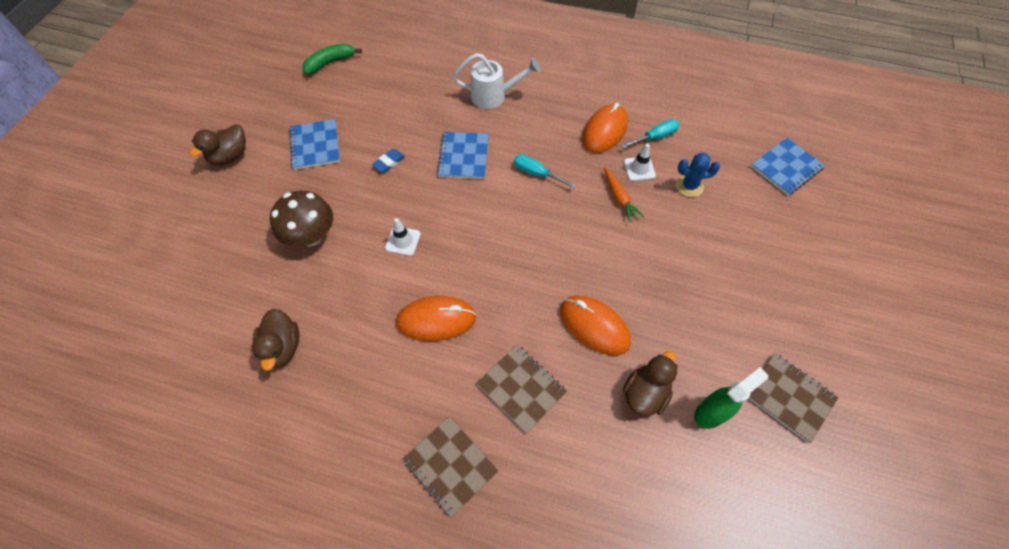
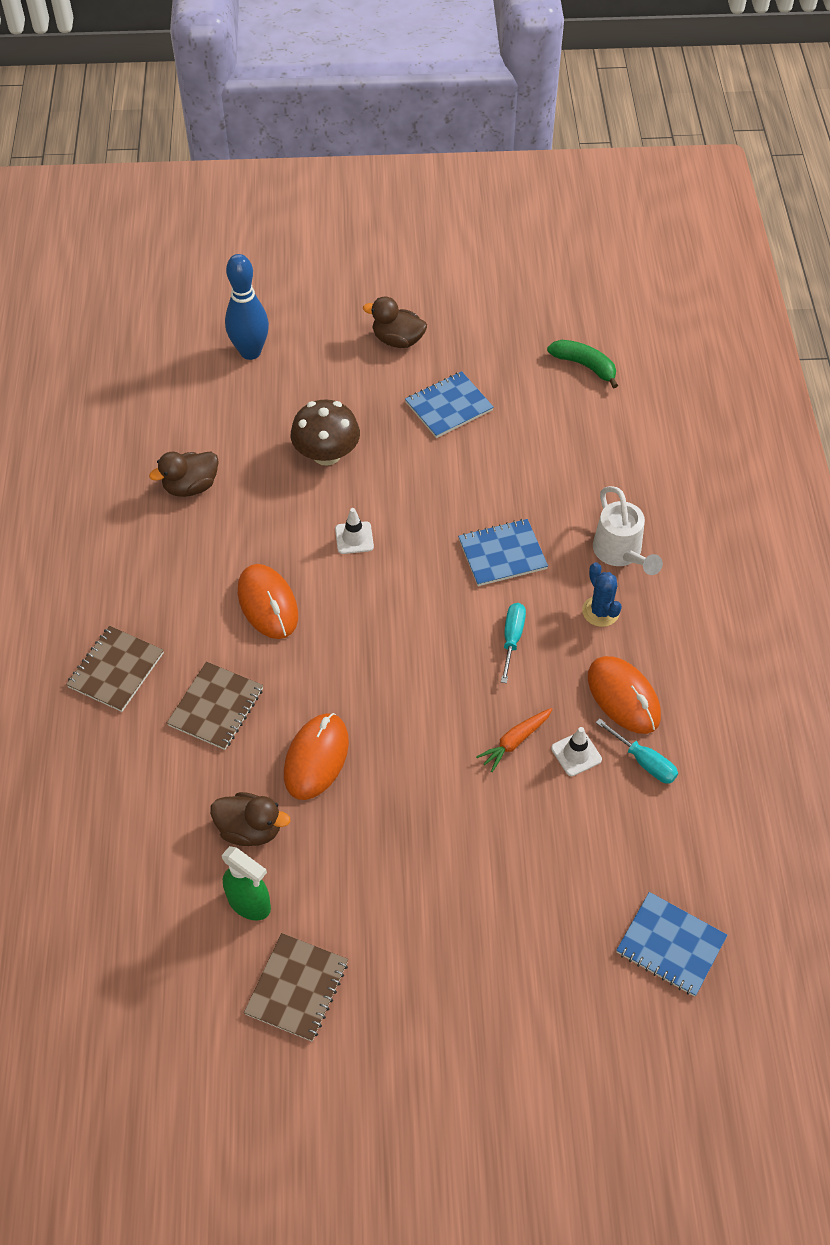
camera: 70 degrees right, 5 degrees down
(166, 259) = (250, 352): none -> blue bowling pin
(389, 162) = (457, 484): blue eraser -> none
(604, 131) = (623, 697): orange mouse -> orange mouse turned 45 degrees clockwise
(689, 186) = (574, 821): blue cactus -> blue cactus (600, 611)

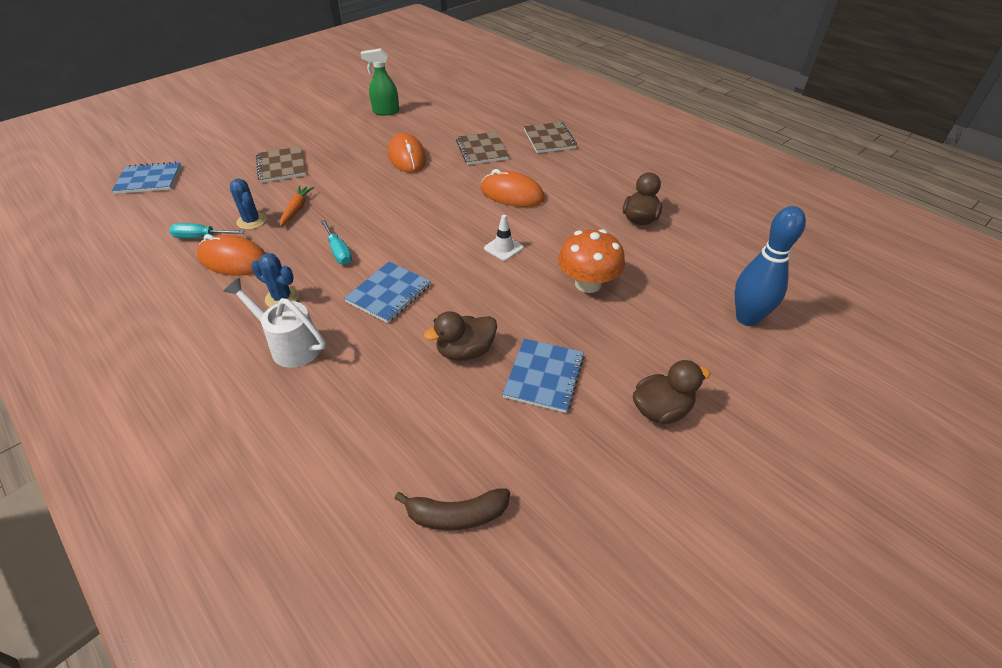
camera: 140 degrees right, 10 degrees down
(250, 829) = (412, 127): brown duck -> brown duck (465, 351)
(297, 988) = (338, 103): brown notebook -> brown notebook (281, 166)
(326, 454) = (588, 283): brown mushroom -> orange mushroom
(576, 754) = (251, 221): white traffic cone -> blue cactus
(585, 366) = (456, 515): green banana -> brown banana

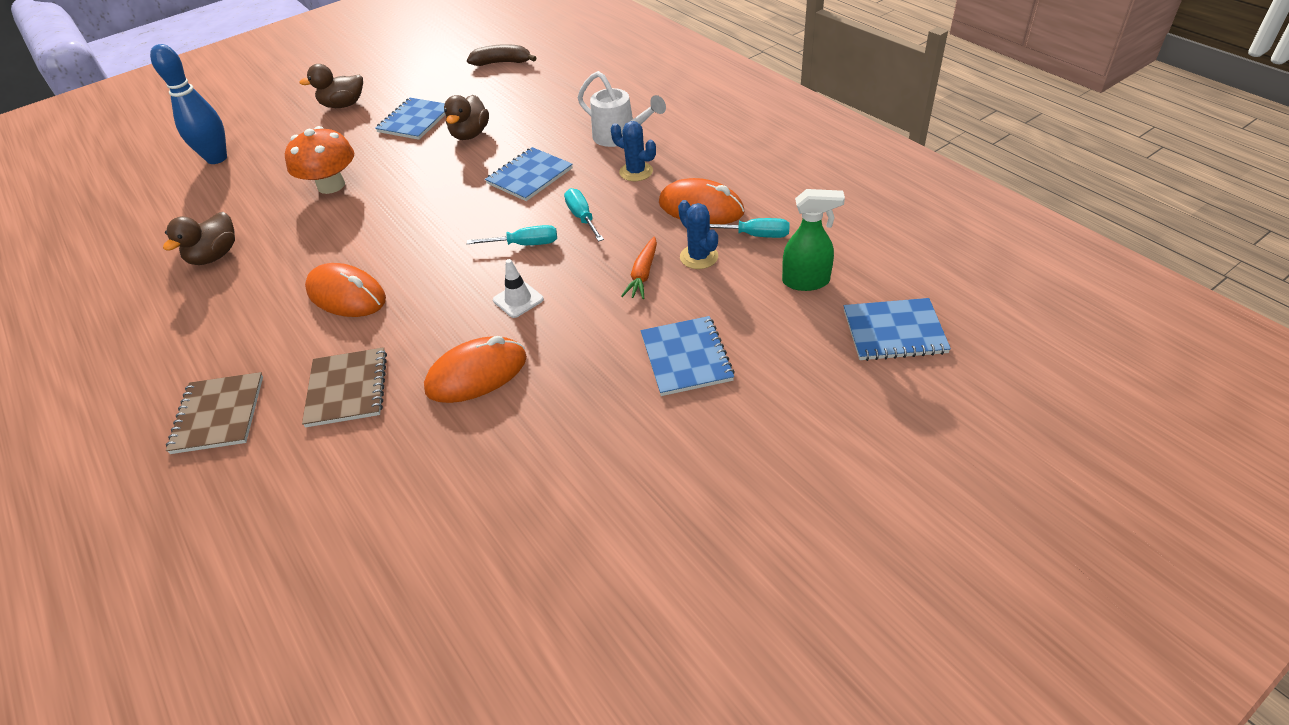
camera: 170 degrees left, 0 degrees up
(281, 166) = (686, 357): brown notebook -> blue notebook
(385, 112) = (498, 521): green spray bottle -> green spray bottle (806, 281)
(386, 229) = (525, 244): none -> turquoise screwdriver
(407, 157) = (476, 374): orange mouse -> orange mouse turned 75 degrees clockwise
(465, 351) = (470, 134): brown duck -> brown duck turned 120 degrees clockwise
(503, 248) = (395, 221): white traffic cone -> white traffic cone (518, 300)

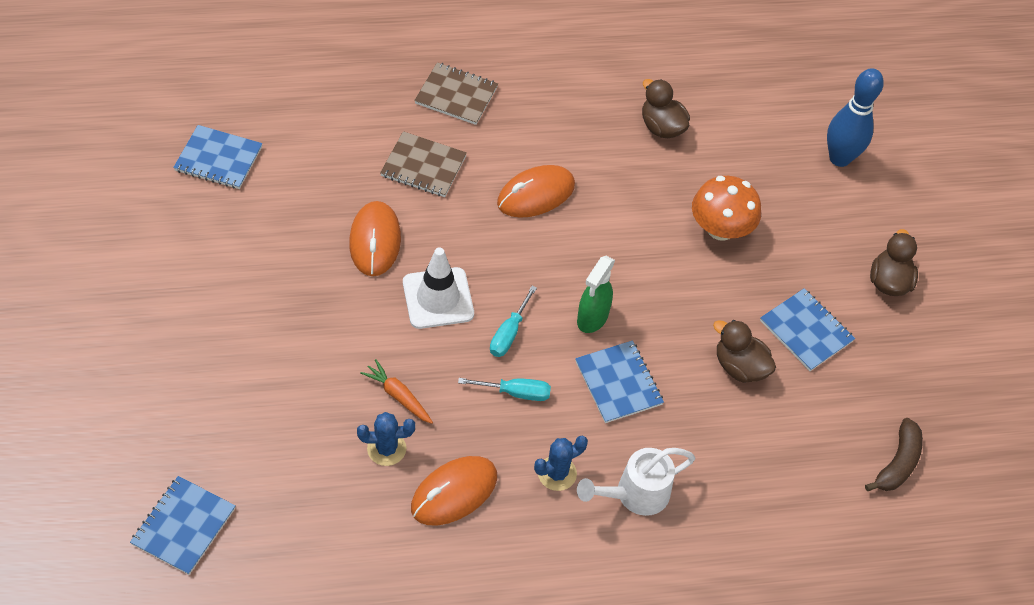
camera: 110 degrees right, 10 degrees up
(518, 300) = (438, 298): white traffic cone -> white traffic cone, size x1.76
(686, 357) = (281, 372): blue notebook -> blue notebook (218, 159)
(754, 235) = (380, 509): turquoise screwdriver -> none
(806, 281) = (289, 507): green spray bottle -> green spray bottle (592, 318)

